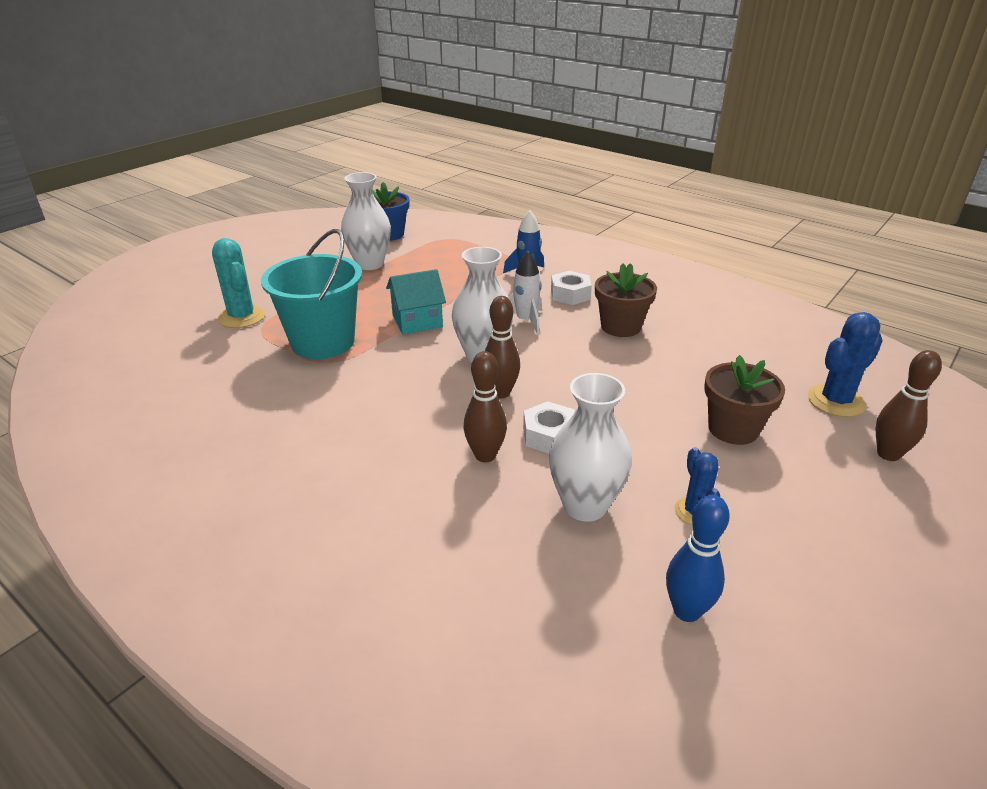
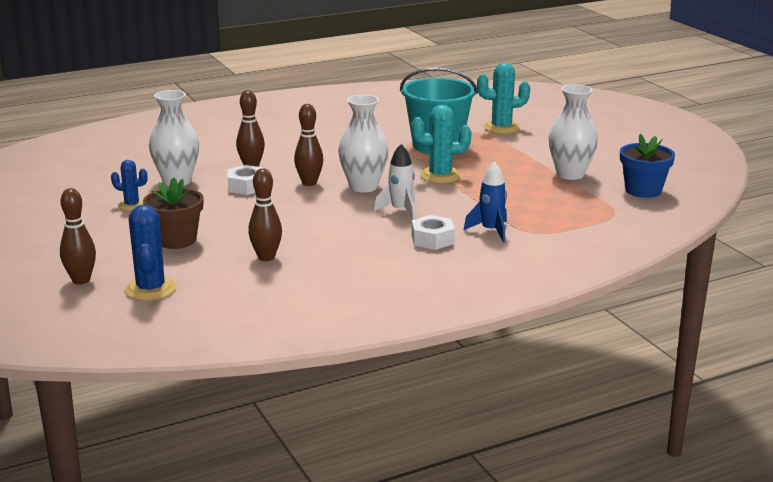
camera: 115 degrees right, 10 degrees down
(417, 321) = (440, 175): turquoise house -> turquoise cactus
(620, 327) = (352, 244): brown flower pot -> none
(686, 611) = (83, 184): blue bowling pin -> none
(698, 360) = (266, 257): none -> brown bowling pin

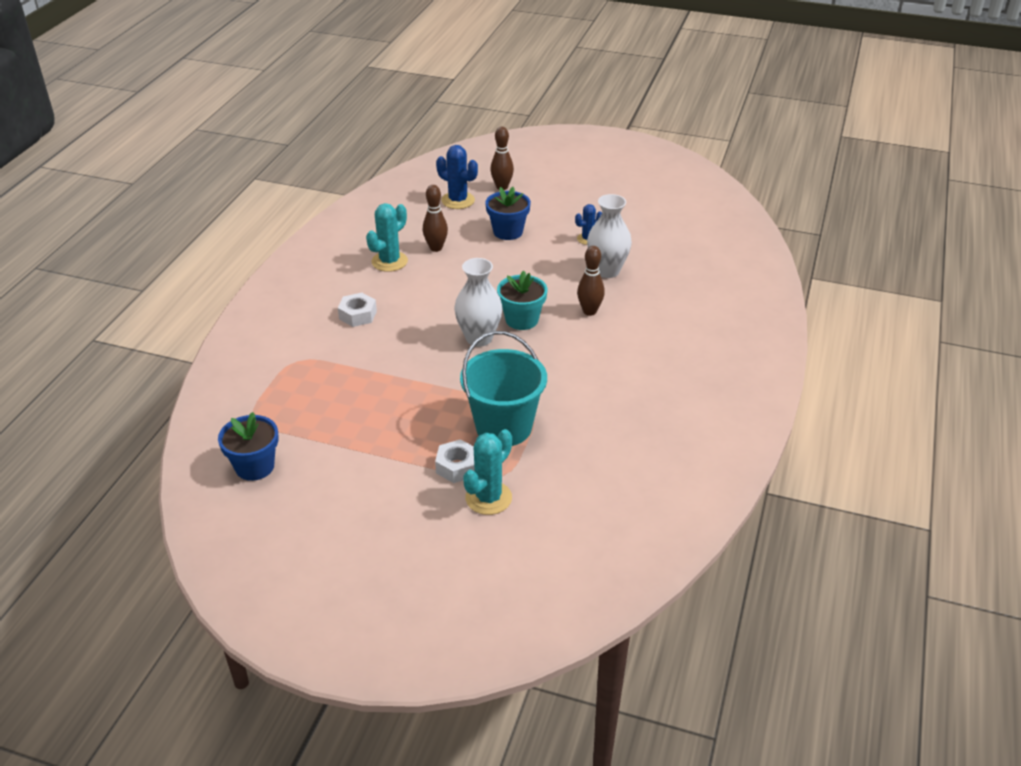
camera: 135 degrees right, 15 degrees up
(176, 240) = (508, 232): brown flower pot -> blue flower pot
(246, 186) = (555, 292): white nut -> white nut (457, 467)
(309, 183) = (522, 320): brown bowling pin -> turquoise flower pot
(400, 211) = (416, 329): white rocket -> none
(440, 175) = (443, 385): turquoise cactus -> turquoise cactus (389, 261)
(491, 231) = (328, 345): blue rocket -> none
(570, 174) = (340, 453): white vase -> none

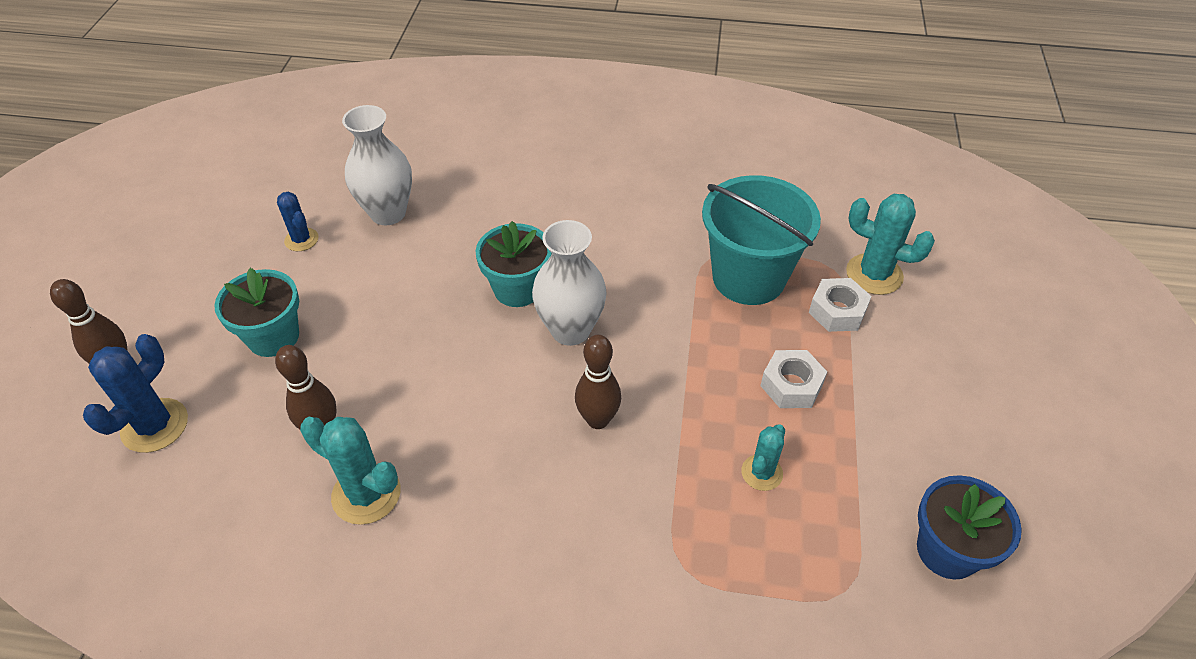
camera: 100 degrees left, 10 degrees up
(341, 400) = (762, 473): none -> turquoise cactus
(358, 315) = (538, 505): white nut -> white nut (791, 385)
(508, 232) = (273, 337): blue flower pot -> turquoise flower pot
(589, 311) = (488, 222): brown bowling pin -> brown bowling pin (598, 420)

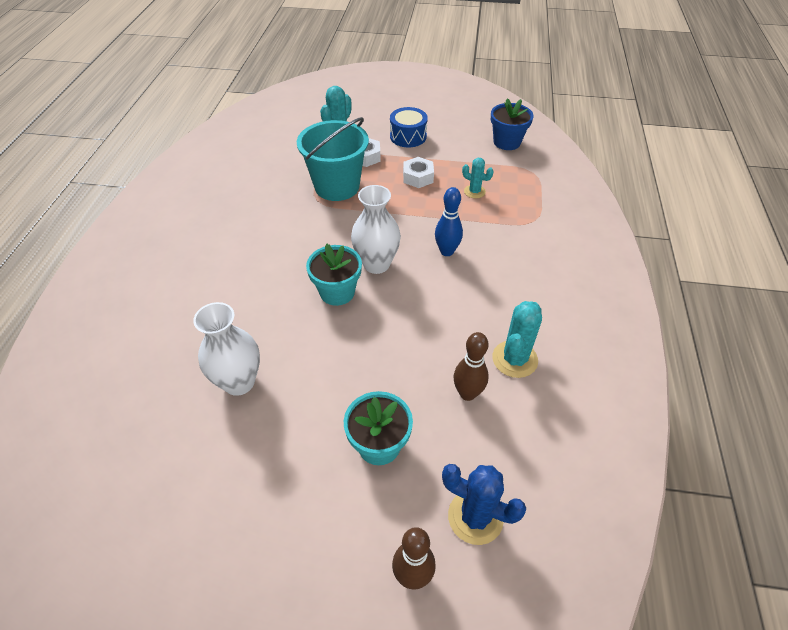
camera: 90 degrees left, 0 degrees up
(301, 240) = (262, 446): blue cactus -> none
(598, 420) = (447, 251): brown bowling pin -> blue bowling pin
(918, 372) = (408, 136): none -> blue drum

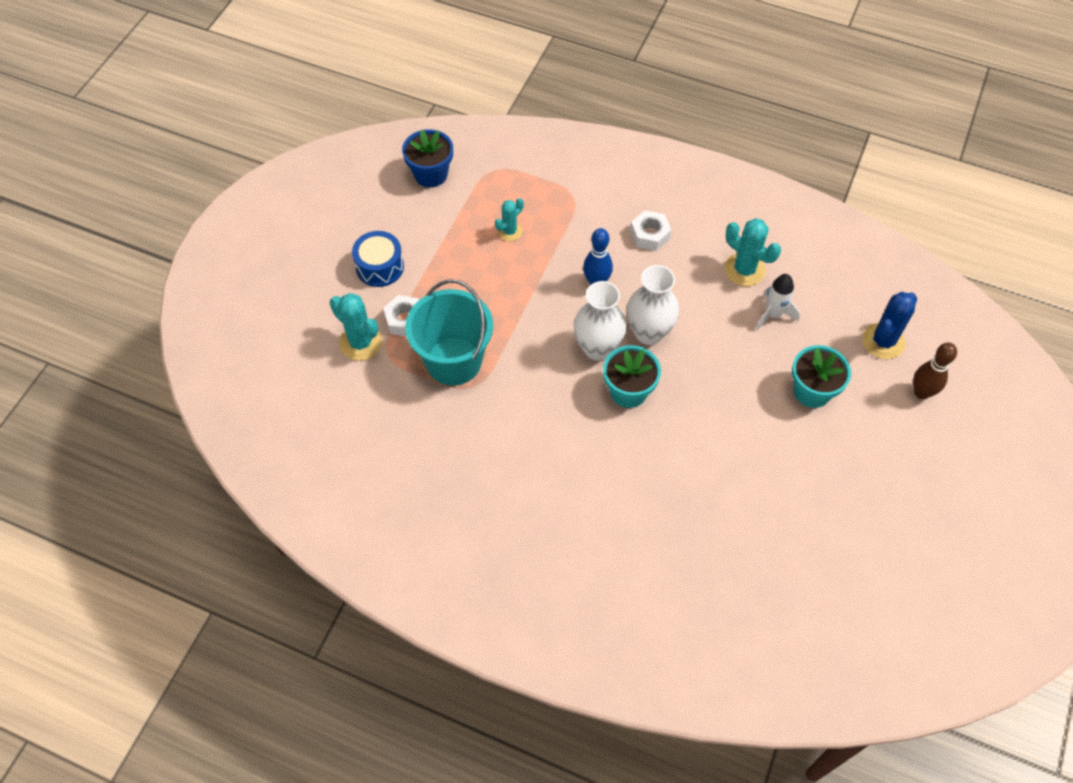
camera: 75 degrees left, 10 degrees up
(239, 382) = (725, 493): white vase -> white vase (649, 333)
(418, 177) = (465, 277): white nut -> white nut (649, 235)
(467, 393) = (773, 314): brown bowling pin -> white rocket

